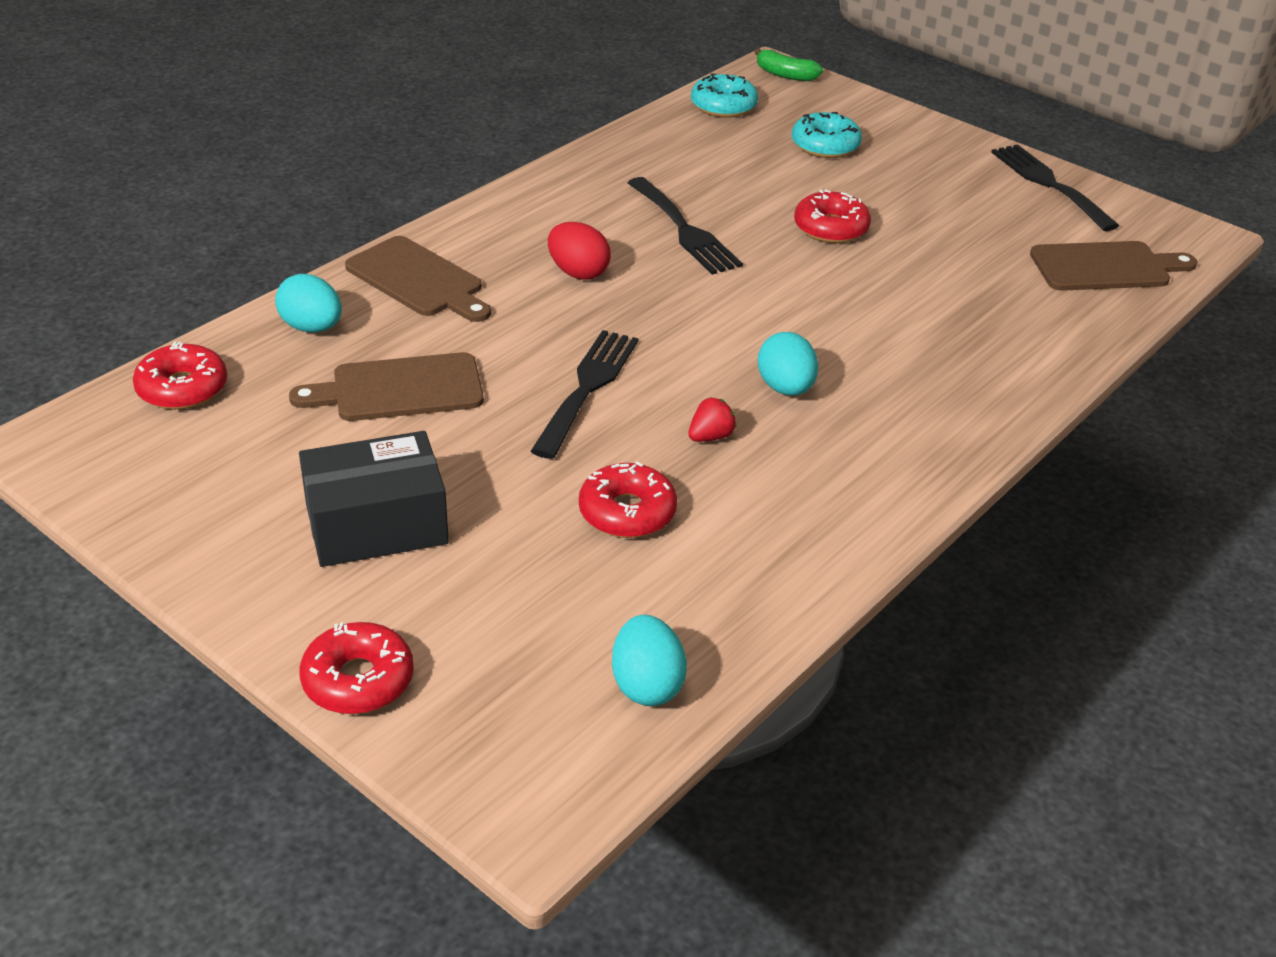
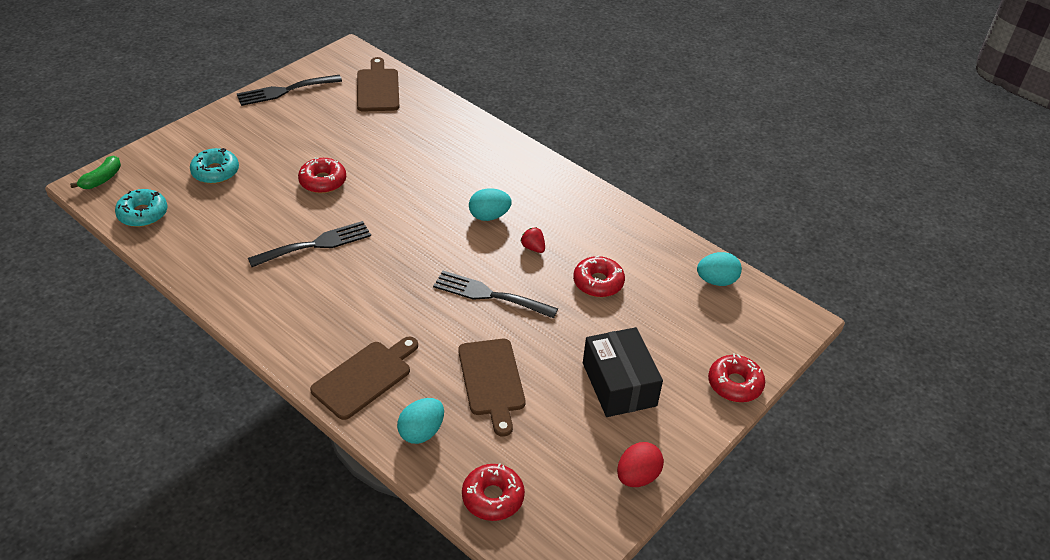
camera: 90 degrees left, 5 degrees up
(578, 273) = (363, 296): red egg -> red egg (637, 476)

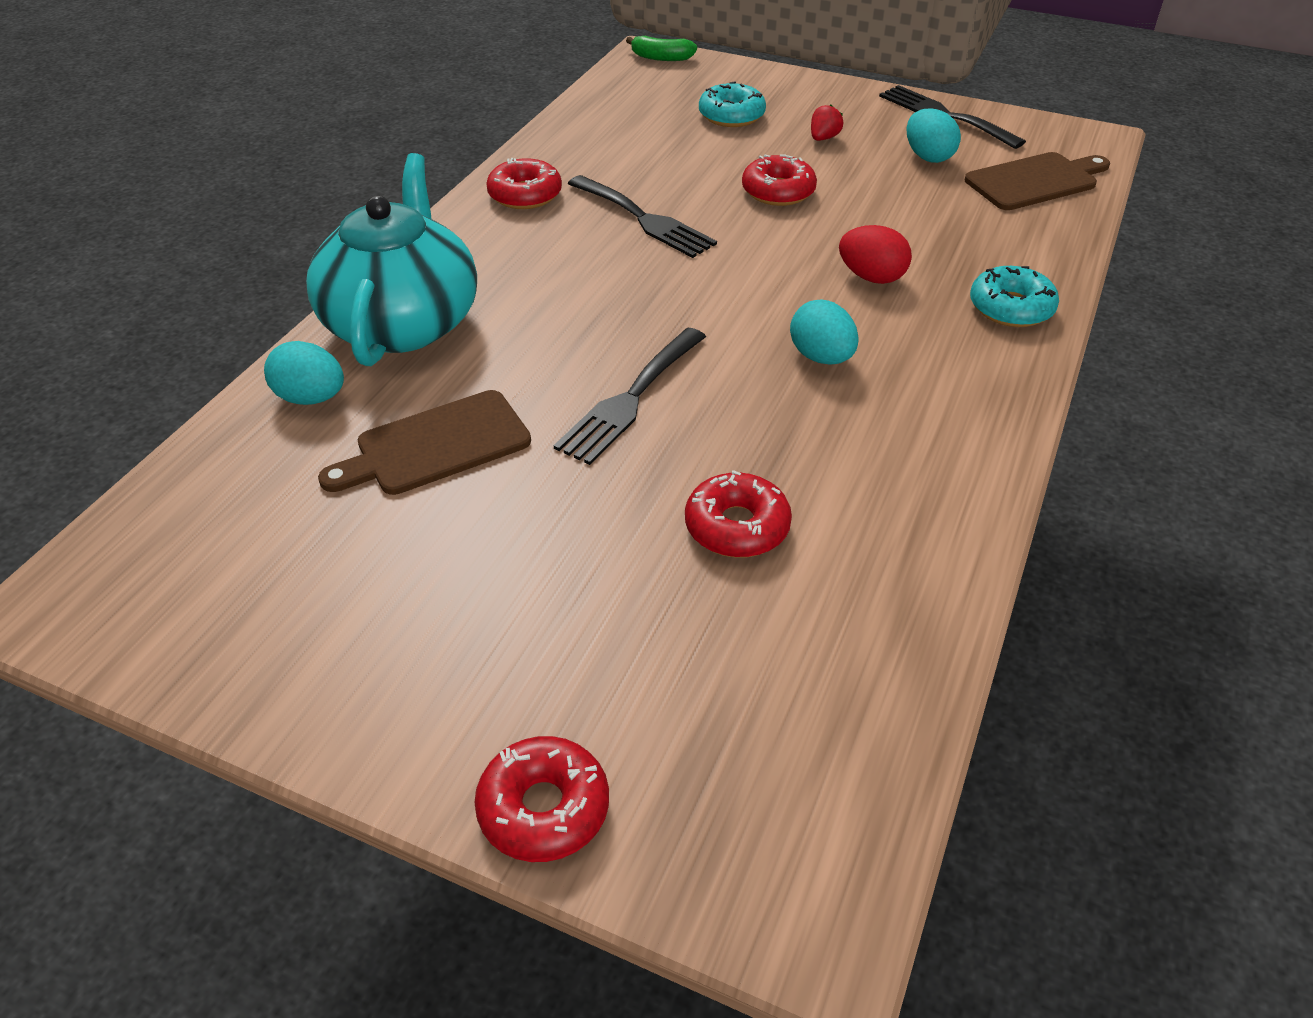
camera: 75 degrees right, 0 degrees up
(143, 214) = (620, 95): turquoise donut -> turquoise donut (1011, 308)
(364, 377) = (403, 322): brown cutting board -> turquoise teapot
(489, 295) = (630, 399): black fork -> black fork turned 150 degrees counterclockwise
(492, 497) = (192, 500): red donut -> red donut (525, 195)
(533, 248) = (776, 424): red strawberry -> red strawberry (823, 138)
(619, 384) = (480, 608): black box -> none
(637, 476) = (256, 678): red egg -> red egg (871, 277)
(716, 281) = (856, 722): turquoise egg -> turquoise egg (928, 157)

